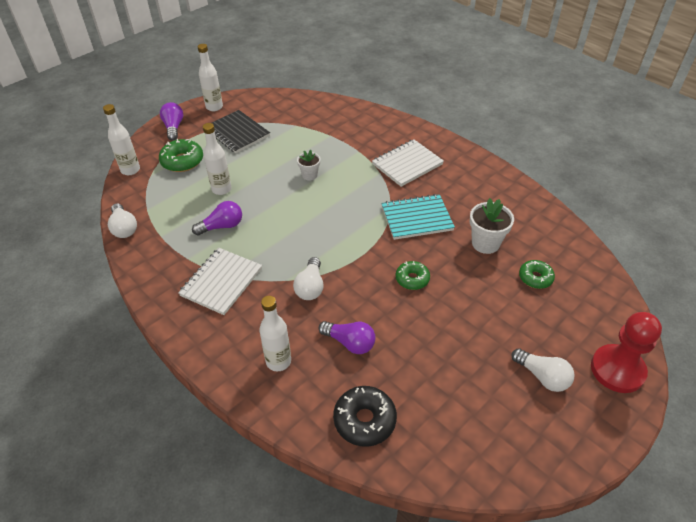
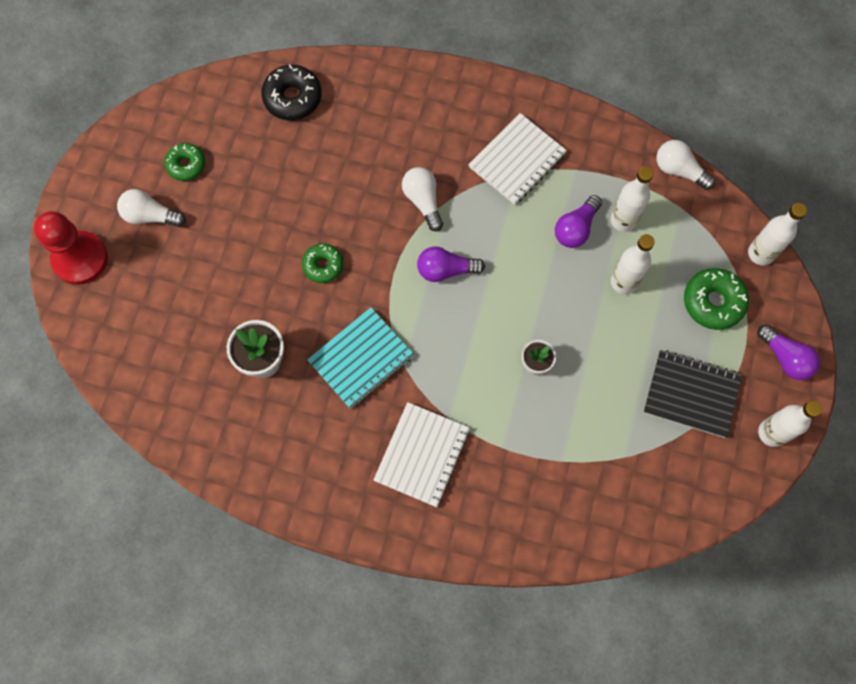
camera: 150 degrees right, 25 degrees up
(221, 282) = (517, 161): white notebook -> white notebook turned 45 degrees clockwise
(278, 361) = (400, 110): white bottle -> white bottle (623, 220)
(350, 343) = (346, 160): purple light bulb -> purple light bulb (446, 270)
(535, 278) = (190, 336): green donut -> green donut (186, 165)

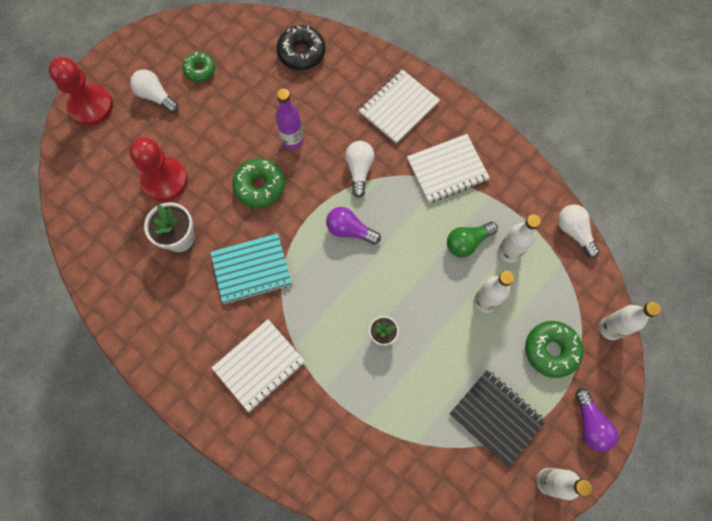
camera: 25 degrees right, 0 degrees up
(212, 305) = (165, 180): none -> red pawn
(323, 265) = (260, 186): green donut -> green donut, size x1.52
(333, 200) = (292, 140): none -> purple bottle
(431, 114) = (398, 107): none -> white notebook
(576, 228) = (467, 242): purple light bulb -> green light bulb

